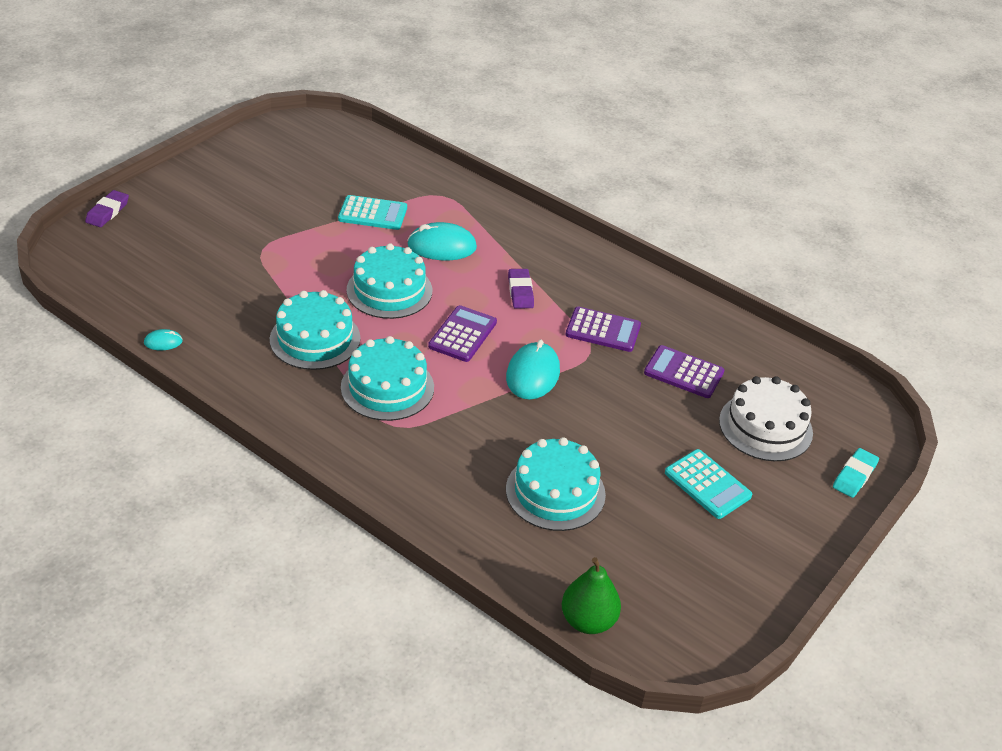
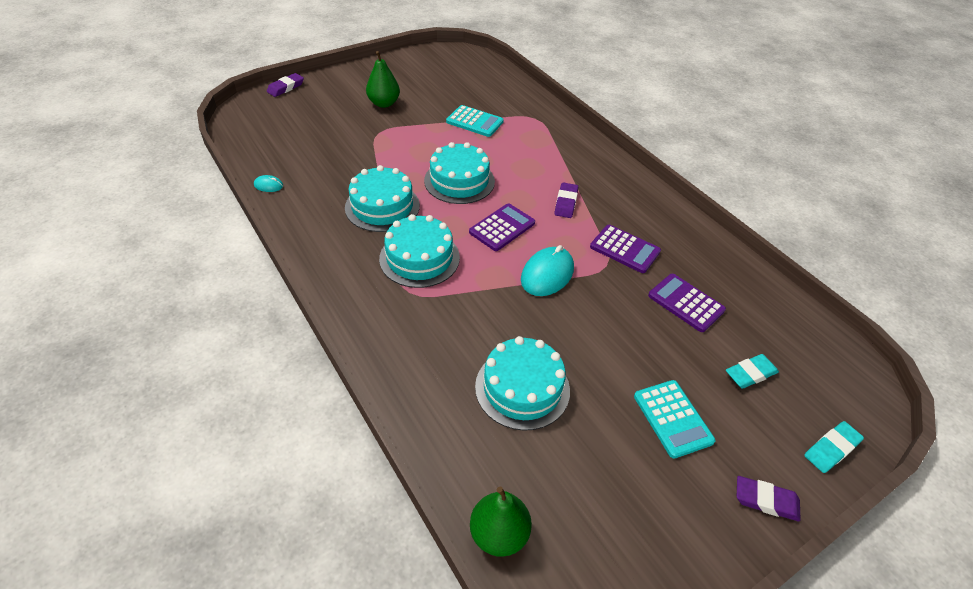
camera: 20 degrees right, 5 degrees up
(248, 210) = (384, 103): none -> green pear
(442, 246) = (517, 155): turquoise mouse -> none
(765, 427) = (750, 374): white cake -> turquoise eraser
(810, 533) = (766, 500): none -> purple eraser

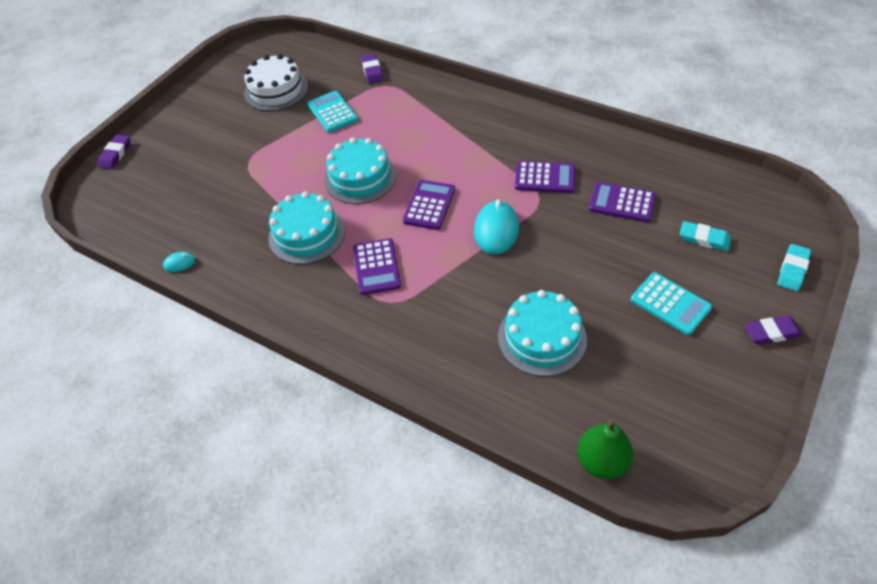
camera: 20 degrees left, 5 degrees up
(384, 103) = (230, 129): green pear -> none
(419, 258) = (376, 267): turquoise cake -> purple calculator
(441, 88) = (276, 90): none -> white cake
(474, 122) = (332, 112): turquoise calculator -> turquoise calculator turned 120 degrees counterclockwise
(566, 203) = (468, 157): purple eraser -> purple eraser (372, 71)
(750, 374) = (704, 239): turquoise eraser -> turquoise eraser turned 75 degrees clockwise

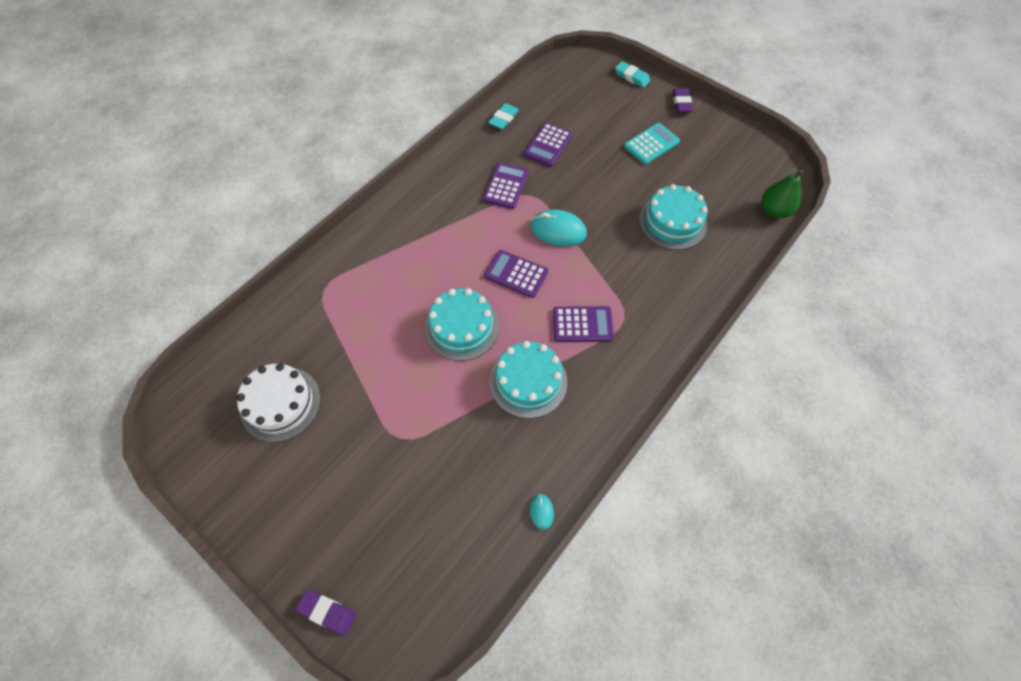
camera: 85 degrees left, 10 degrees up
(332, 112) = (348, 345): turquoise calculator -> none
(372, 71) = (293, 299): purple eraser -> none
(704, 239) = (595, 110): turquoise eraser -> turquoise eraser (503, 119)

